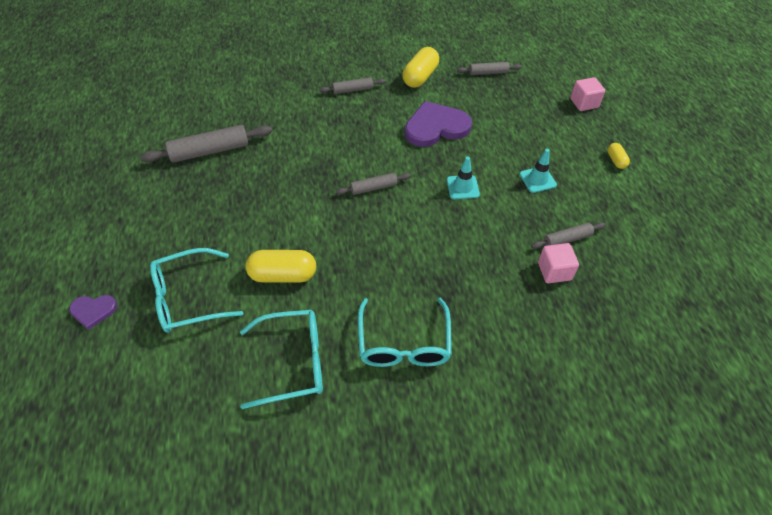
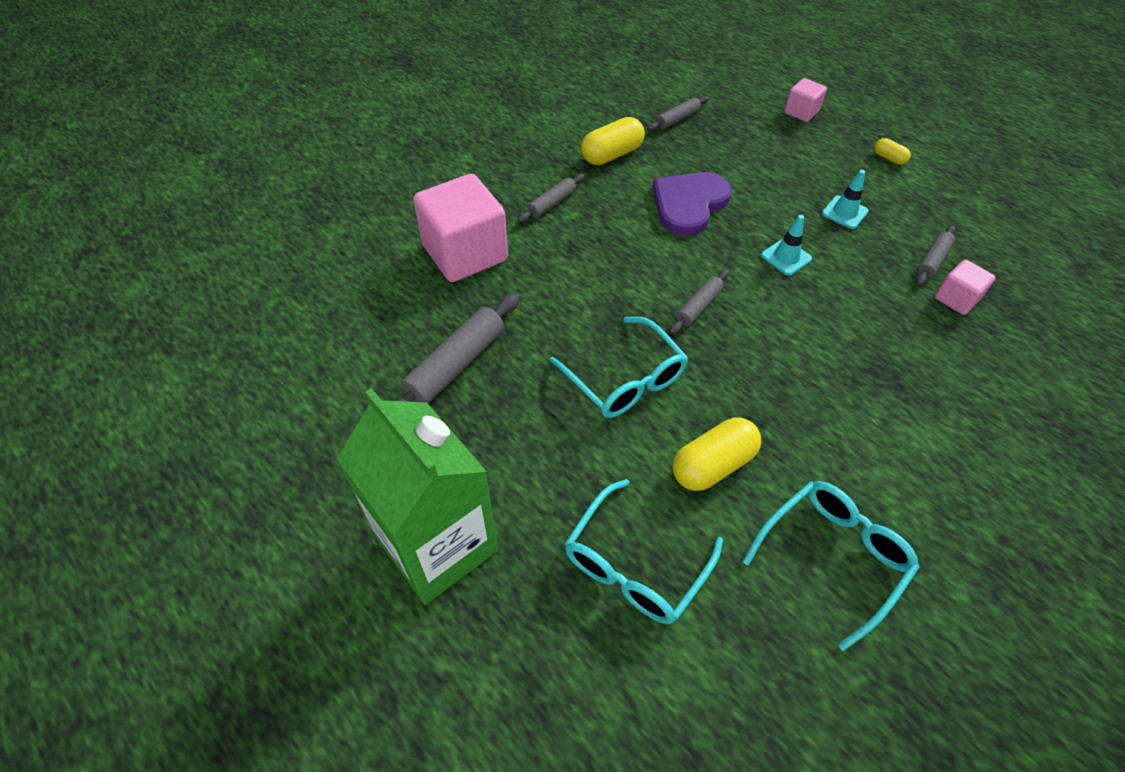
camera: 35 degrees left, 0 degrees up
(93, 311) = (531, 665): purple heart -> none
(112, 231) = (437, 545): none -> green carton
(276, 96) = (465, 253): none -> pink cube
(404, 343) = (912, 459): turquoise glasses -> turquoise glasses (625, 379)
(420, 77) = (611, 155): yellow capsule -> yellow capsule turned 60 degrees clockwise

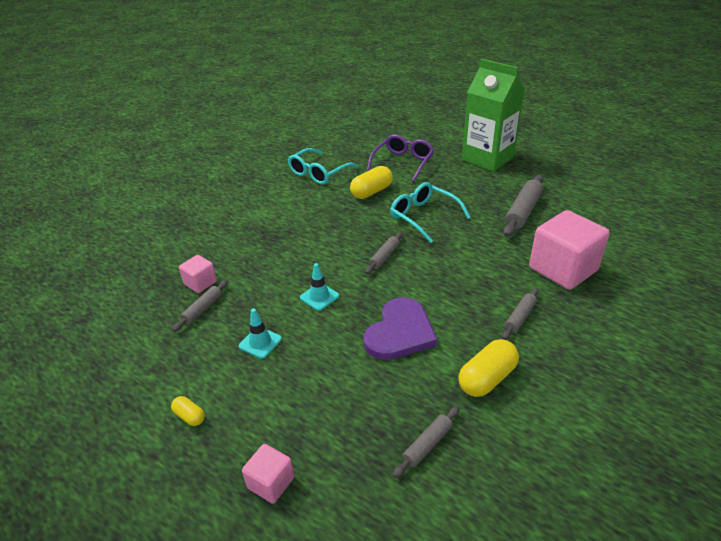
camera: 175 degrees right, 15 degrees down
(635, 565) = (403, 163): turquoise glasses -> purple glasses

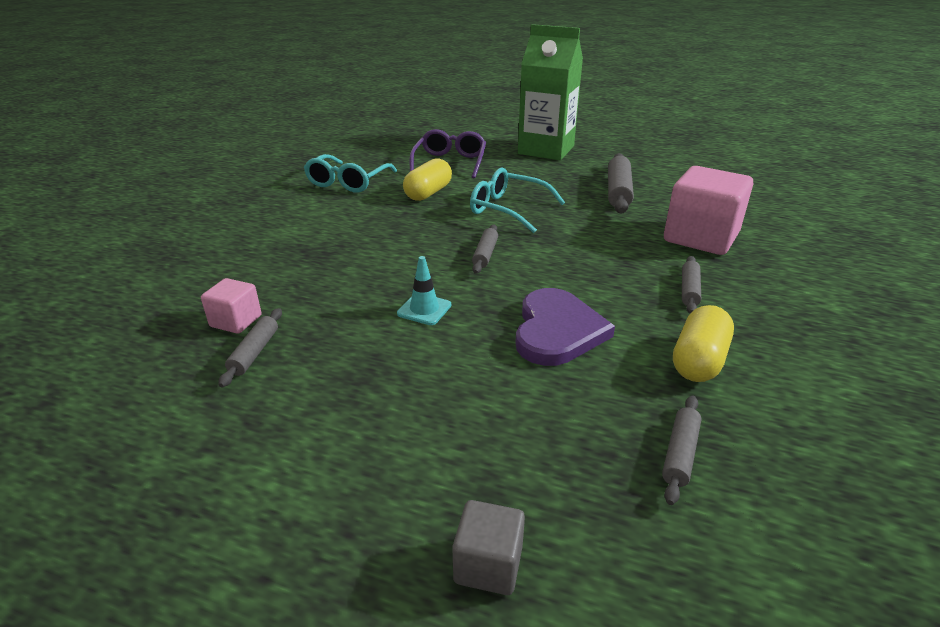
camera: 20 degrees left, 5 degrees down
(189, 416) = (301, 501): yellow capsule -> none
(260, 342) = (367, 378): turquoise traffic cone -> none
(271, 482) = (488, 565): pink cube -> grey cube

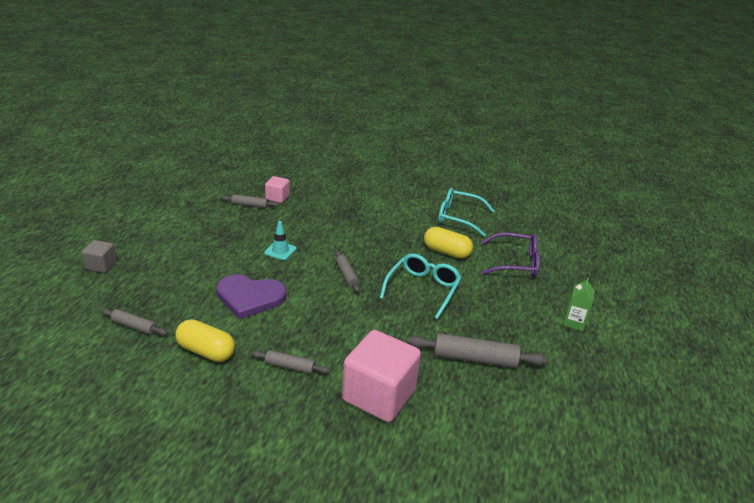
camera: 85 degrees right, 0 degrees up
(485, 254) = (346, 275): grey rolling pin -> grey rolling pin turned 60 degrees clockwise
(546, 150) = (574, 322): green carton -> green carton, size x0.42

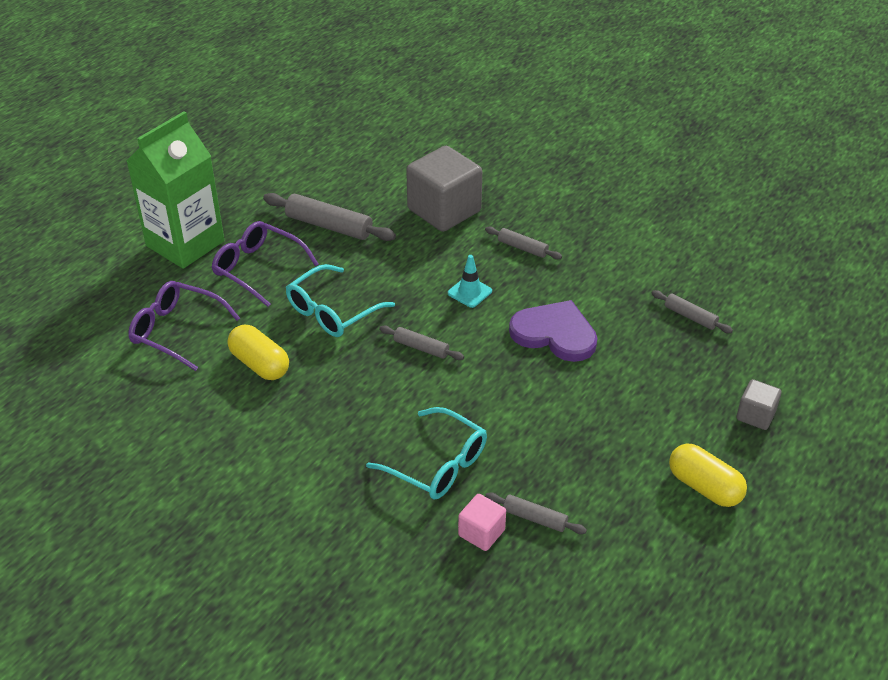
camera: 160 degrees left, 10 degrees up
(206, 351) = (608, 276): yellow capsule -> yellow capsule (704, 487)
(280, 251) = (502, 404): turquoise traffic cone -> turquoise traffic cone (469, 292)
(346, 275) = (421, 348): grey rolling pin -> grey rolling pin turned 60 degrees counterclockwise
(379, 395) = (444, 210): pink cube -> grey cube
(458, 217) = (188, 431): turquoise glasses -> turquoise glasses (437, 464)
(501, 311) = (258, 268): none -> purple glasses
(574, 322) = (185, 243): green carton -> green carton, size x2.39

